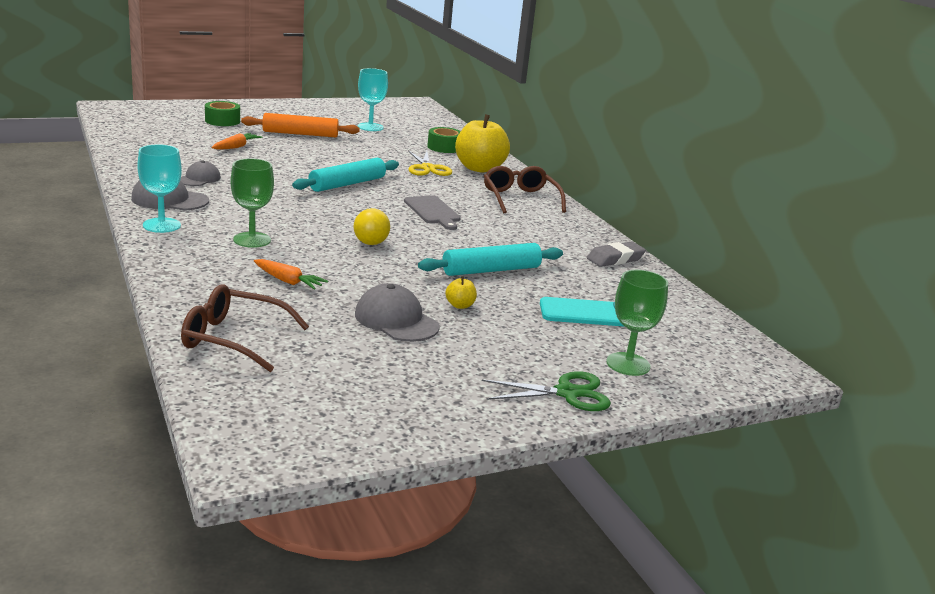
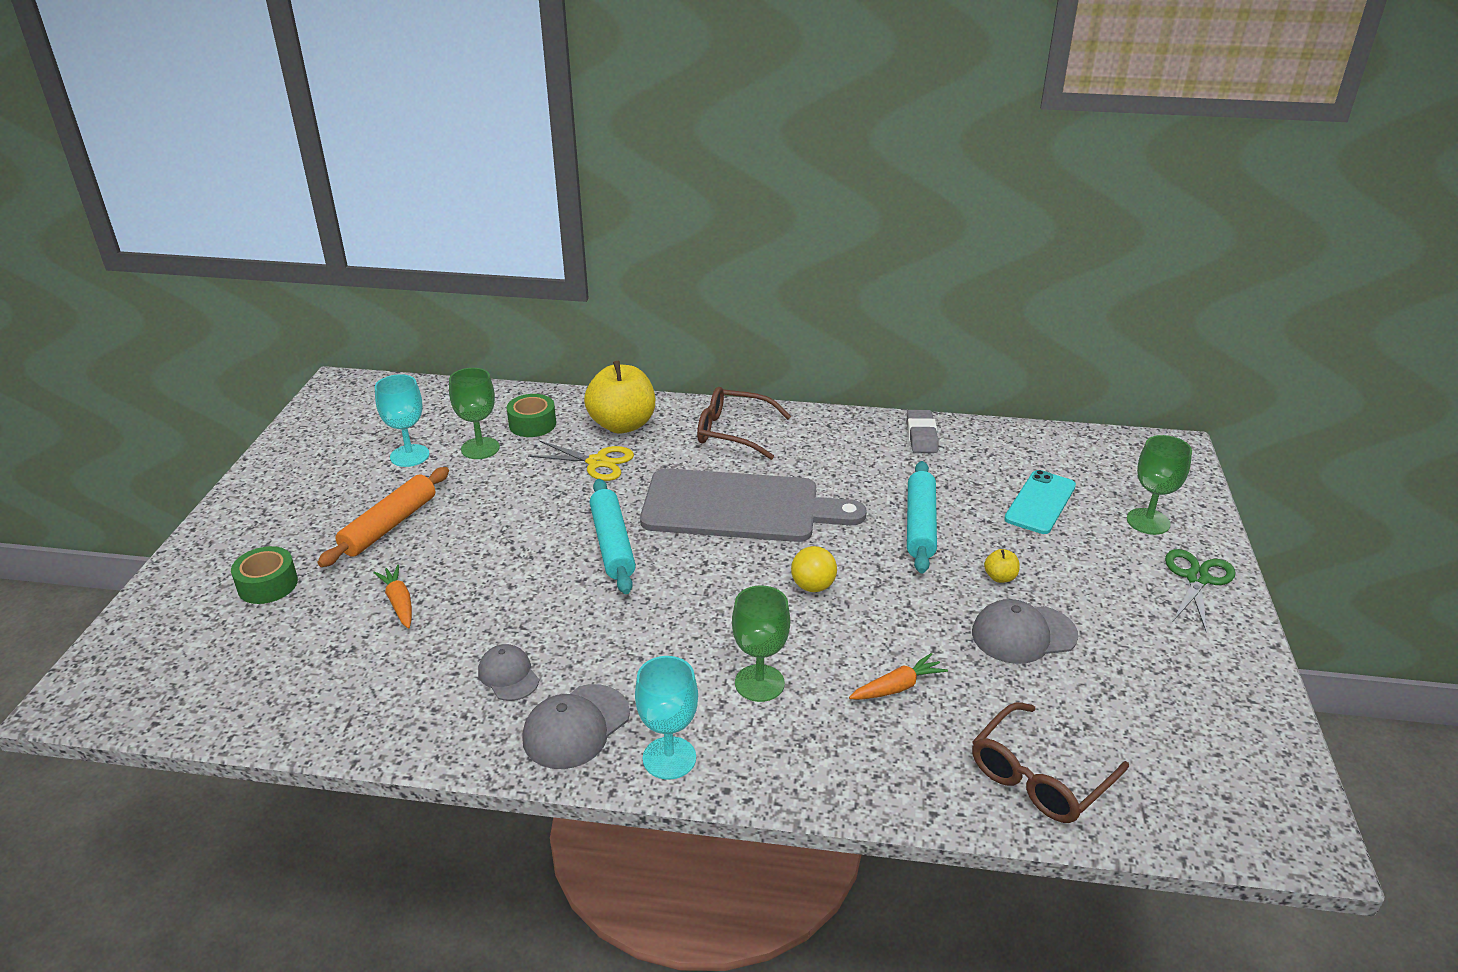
camera: 55 degrees left, 10 degrees up
(400, 140) = (480, 448): none -> green goblet
(433, 211) = (739, 507): grey cutting board -> grey cutting board, size x2.07

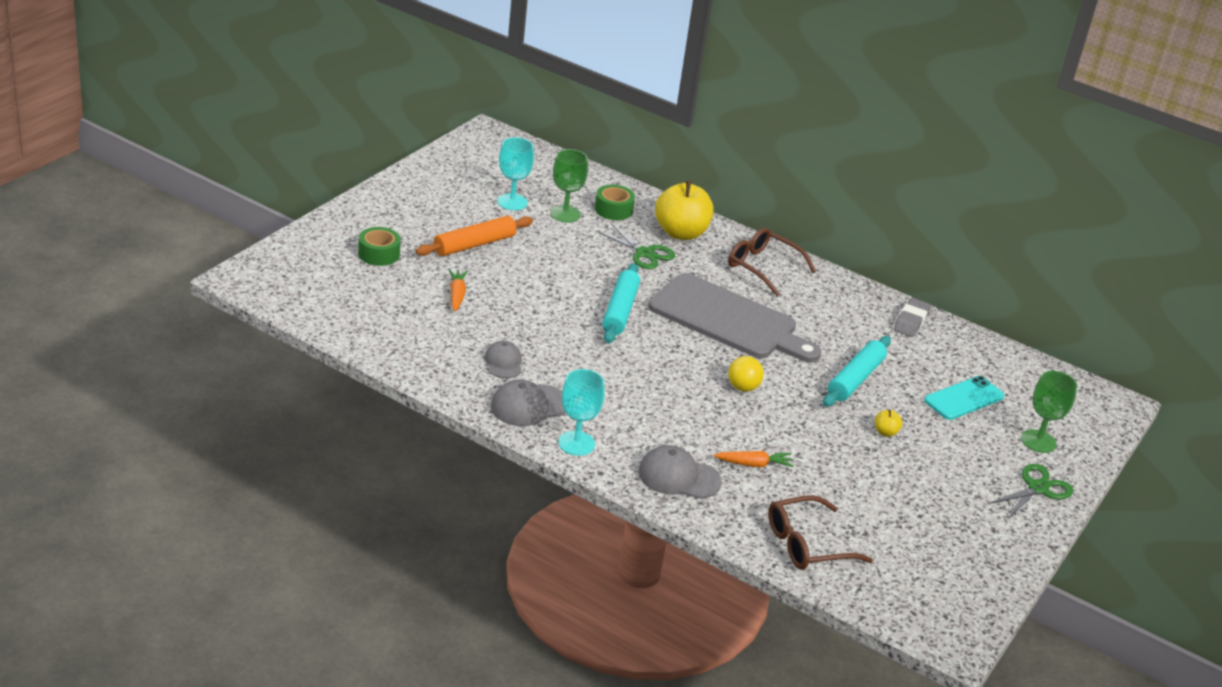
camera: 20 degrees right, 0 degrees up
(597, 462) = (644, 253): yellow scissors -> green scissors
(759, 683) = (662, 427): green goblet -> none
(1023, 634) = (870, 470): grey cap -> grey cap (678, 477)

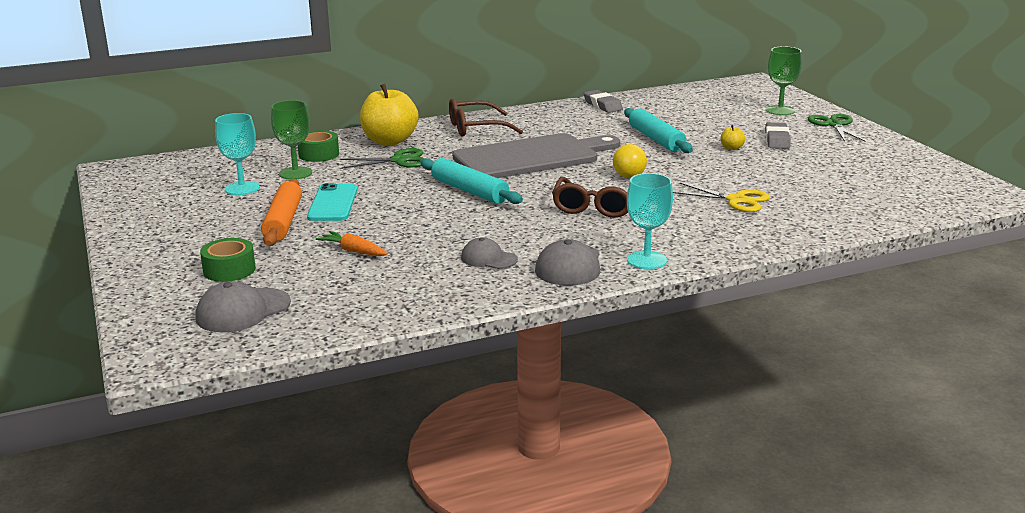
camera: 50 degrees left, 10 degrees down
(678, 477) = (730, 232): grey cap -> grey cap (243, 311)
(754, 464) = (736, 200): orange carrot -> yellow scissors
(808, 544) = (855, 210): brown glasses -> brown glasses (596, 206)
(943, 457) = (777, 140): none -> grey eraser
(964, 398) = (712, 116): turquoise phone -> turquoise phone (333, 203)

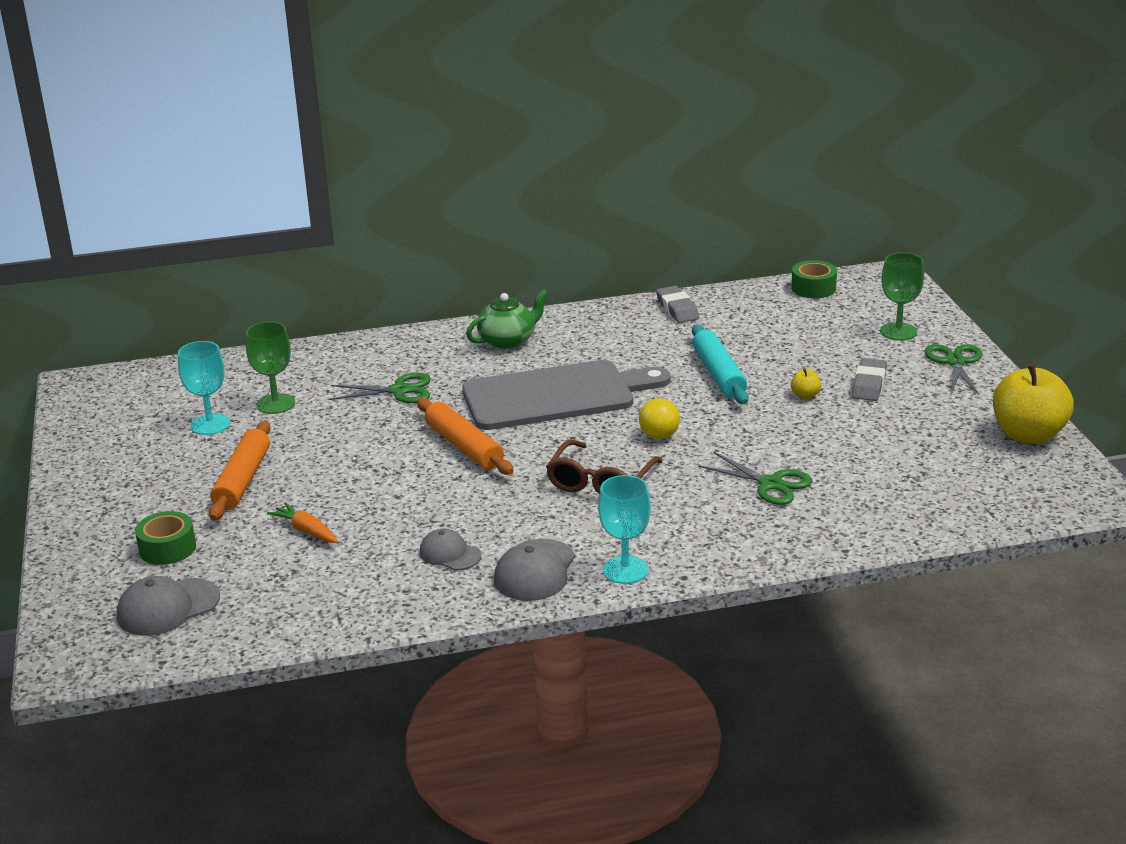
camera: 10 degrees right, 5 degrees up
(319, 154) = (310, 374): green tape -> green tape (813, 288)
(333, 203) = (304, 455): turquoise phone -> none
(389, 141) = (398, 357): yellow apple -> yellow apple (1028, 435)
(469, 191) = (464, 446): turquoise rolling pin -> orange rolling pin
(476, 128) = (508, 341): brown glasses -> green teapot
(736, 200) = (771, 484): yellow scissors -> green scissors

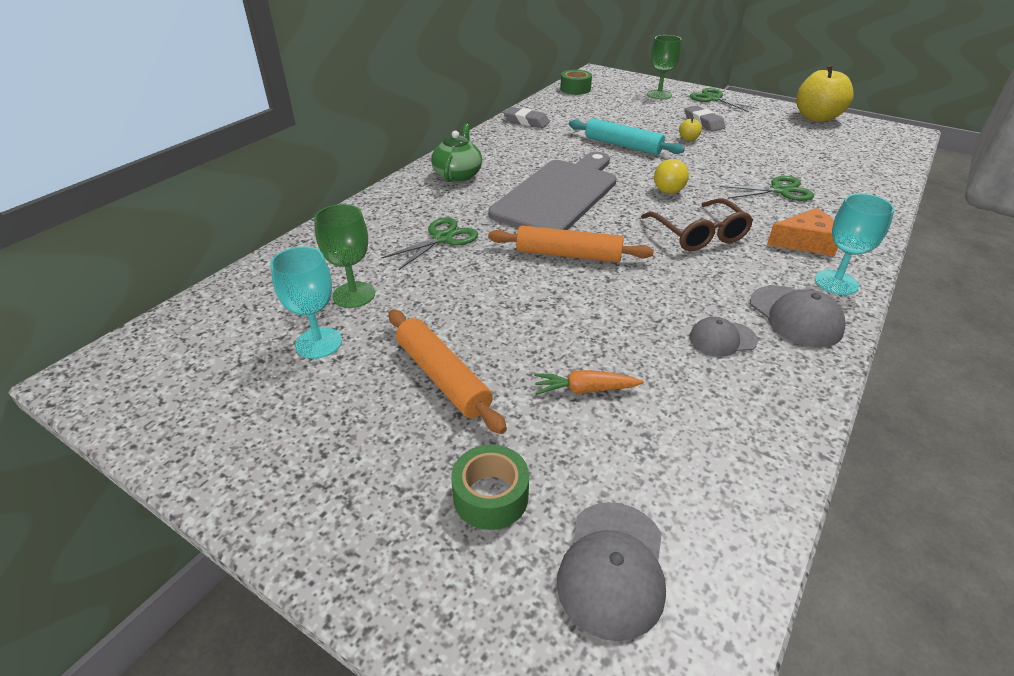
camera: 45 degrees left, 10 degrees up
(678, 532) = (805, 242): none -> orange cheese

